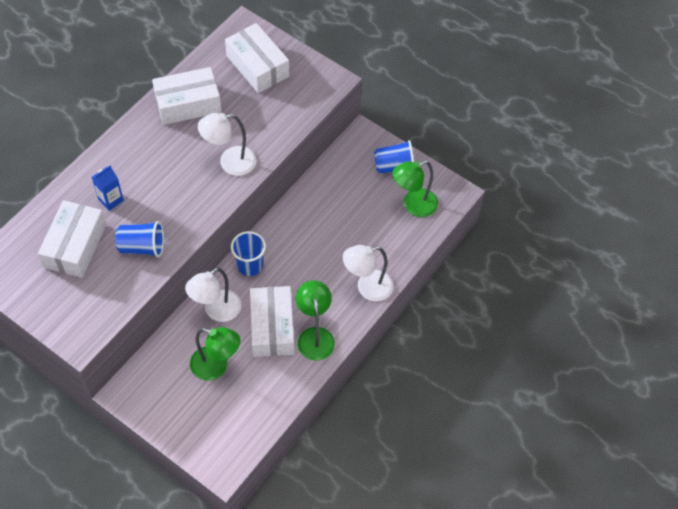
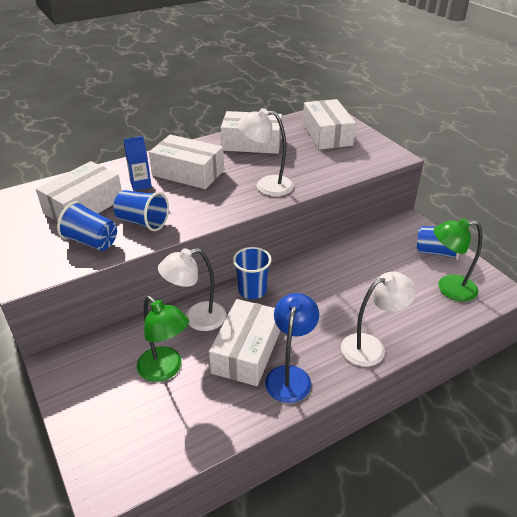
camera: 25 degrees right, 20 degrees down
(111, 284) = (91, 241): none -> blue cup
(147, 169) = (188, 173): none -> white box
(315, 336) = (290, 375): green lamp -> blue lamp
(367, 287) = (371, 347): white lamp -> white lamp turned 150 degrees clockwise

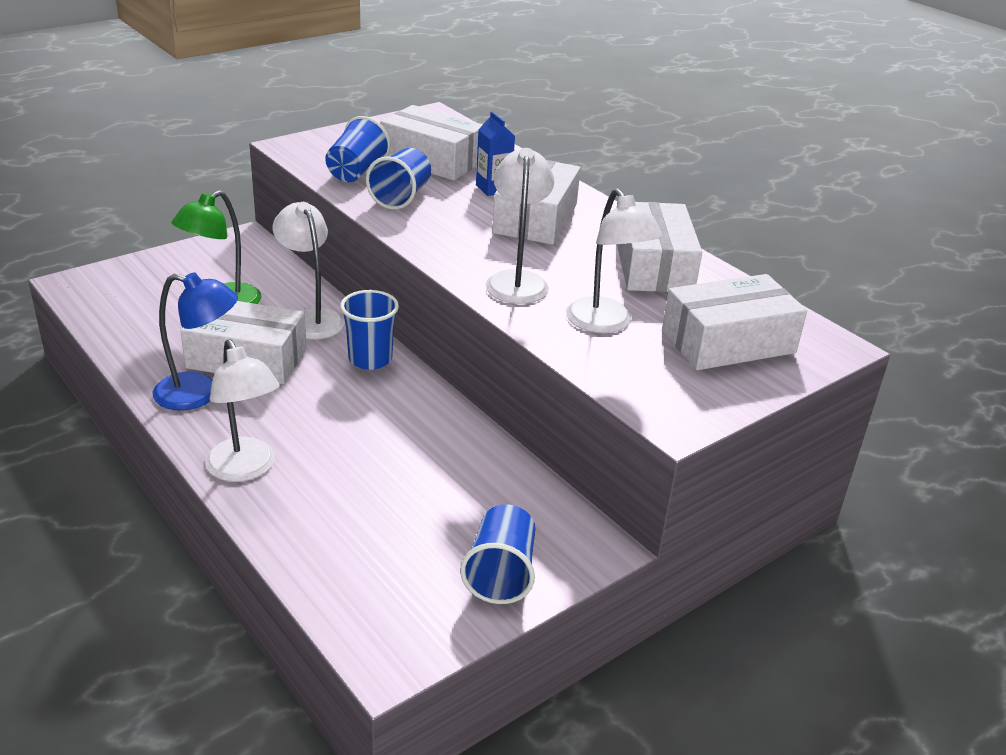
camera: 80 degrees right, 5 degrees down
(312, 163) = (605, 324): none -> white lamp
(448, 288) = (390, 577): green lamp -> none

